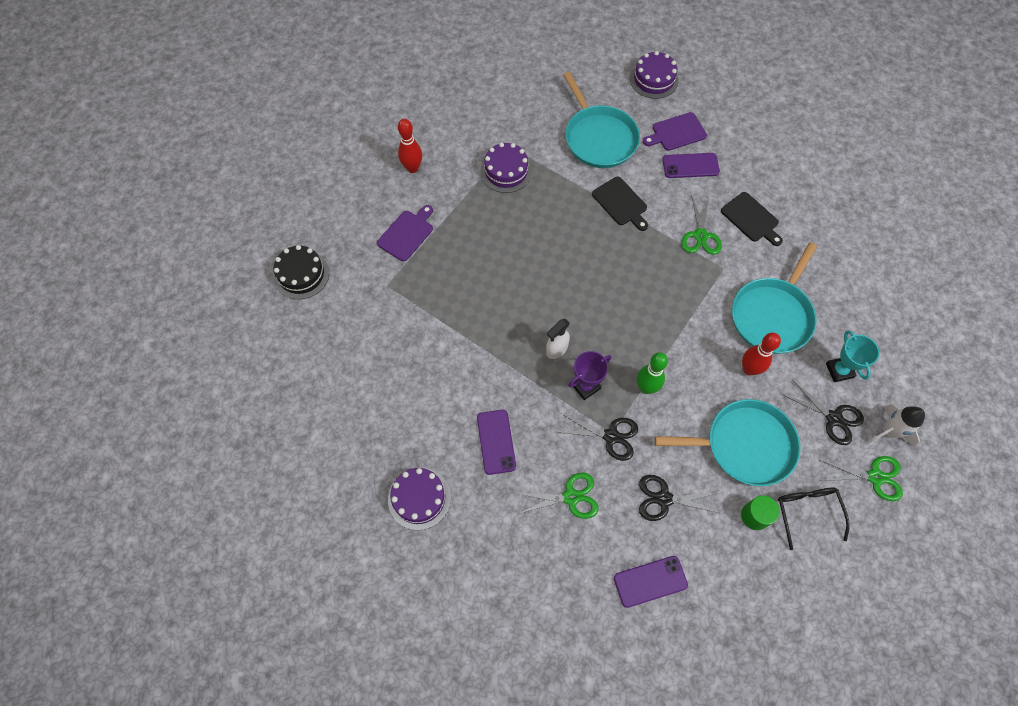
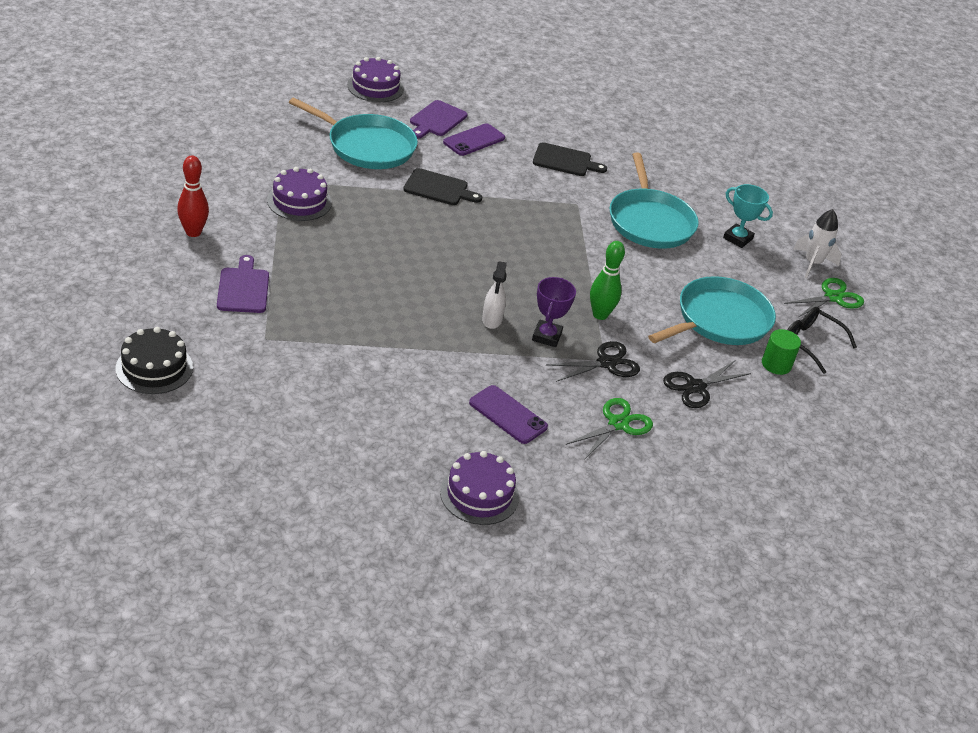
camera: 45 degrees left, 25 degrees down
(650, 581) = (745, 451): purple phone -> none
(700, 235) = (534, 187): green scissors -> none
(749, 369) = (670, 266): red bowling pin -> none
(834, 418) = (766, 272): black scissors -> none

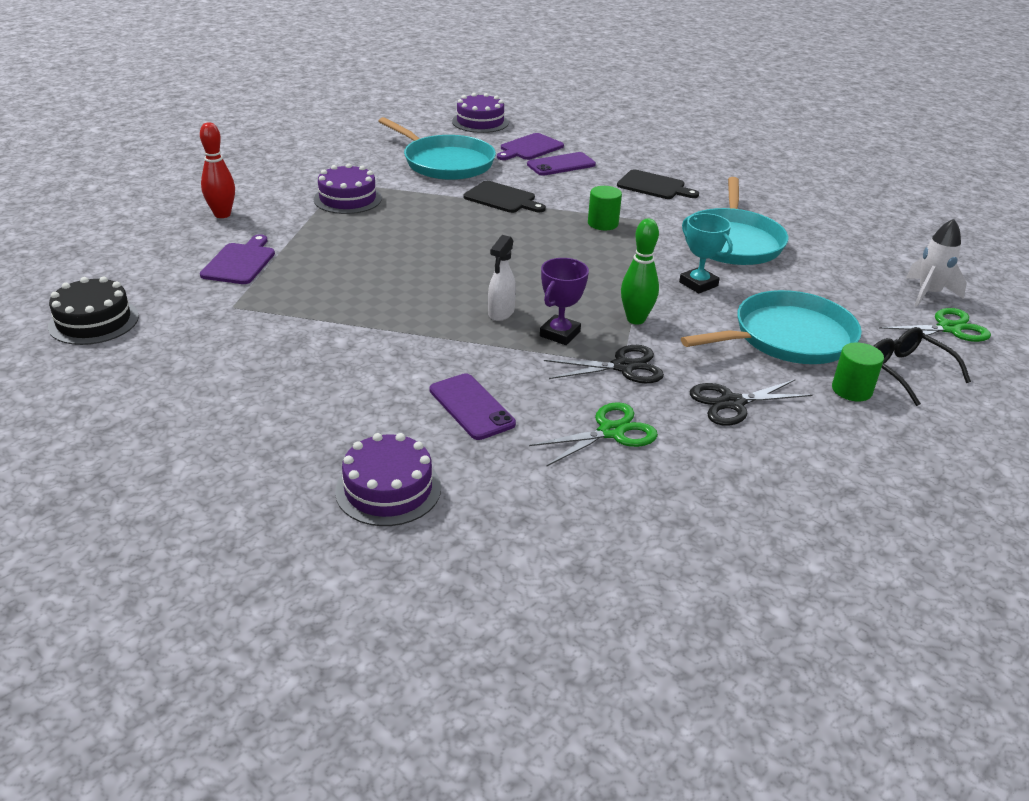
camera: 20 degrees right, 5 degrees down
(537, 211) = (603, 223): none -> green cylinder
(737, 238) = (836, 264): turquoise trophy -> turquoise trophy (698, 284)

